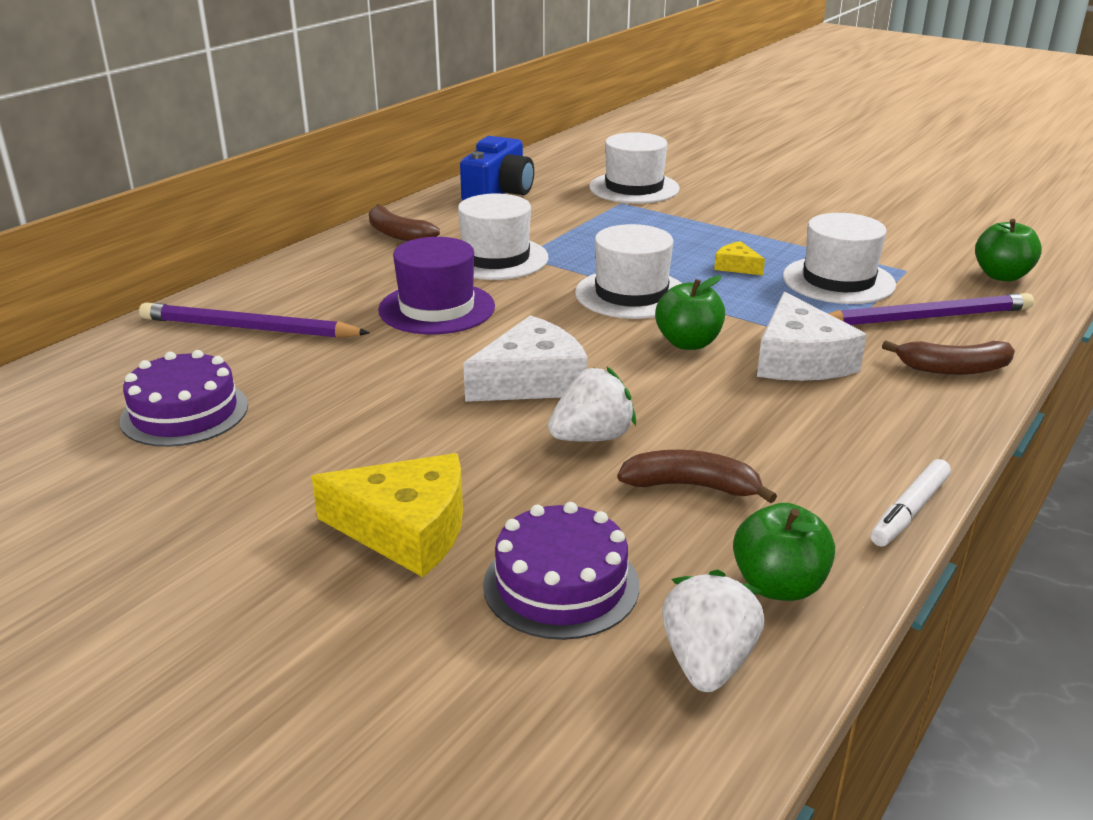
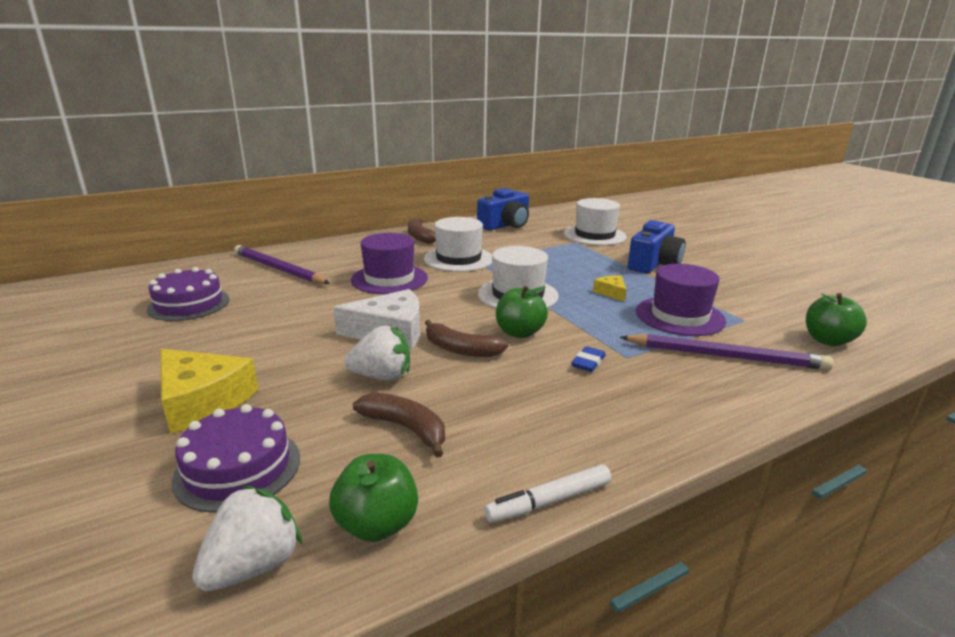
camera: 25 degrees right, 5 degrees down
(746, 216) = (654, 264): none -> blue camera
(800, 360) = (588, 362): white cheese -> blue eraser
(838, 280) = (679, 316): white hat -> purple hat
(953, 369) = (710, 399): brown banana -> brown banana (460, 349)

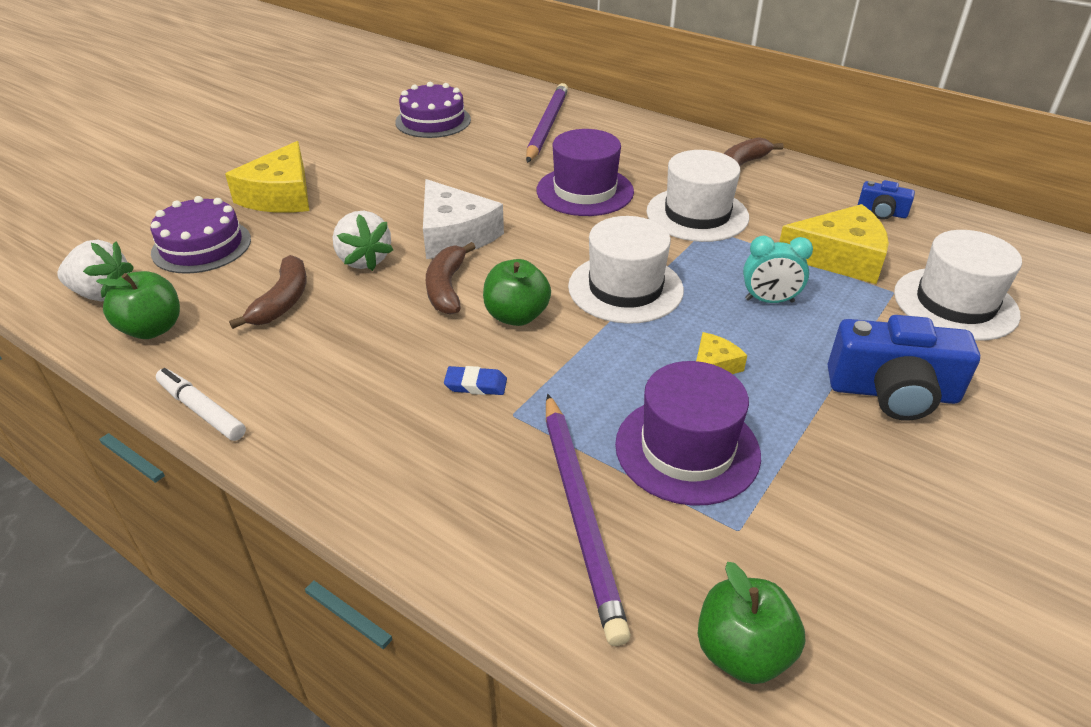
camera: 65 degrees right, 15 degrees up
(505, 225) = (881, 212): blue camera -> blue camera, size x0.51
(537, 243) = (839, 257): none -> yellow cheese
(562, 266) = (769, 300): none -> turquoise clock

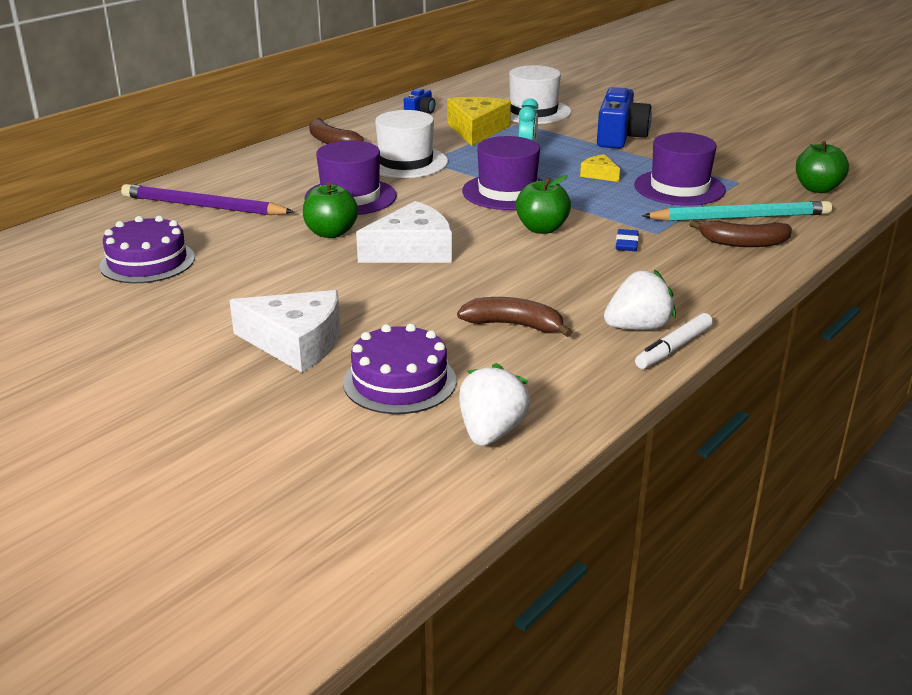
camera: 85 degrees left, 10 degrees down
(152, 329) = (558, 390): green apple -> green apple (331, 233)
(281, 195) = (296, 343): yellow cheese -> white cheese
(363, 260) = (448, 290): white strawberry -> white strawberry (638, 327)
(447, 288) = (499, 254): brown banana -> brown banana (743, 243)
(581, 513) = (740, 217): purple pencil -> turquoise pencil
(625, 288) = (507, 192): white hat -> purple hat

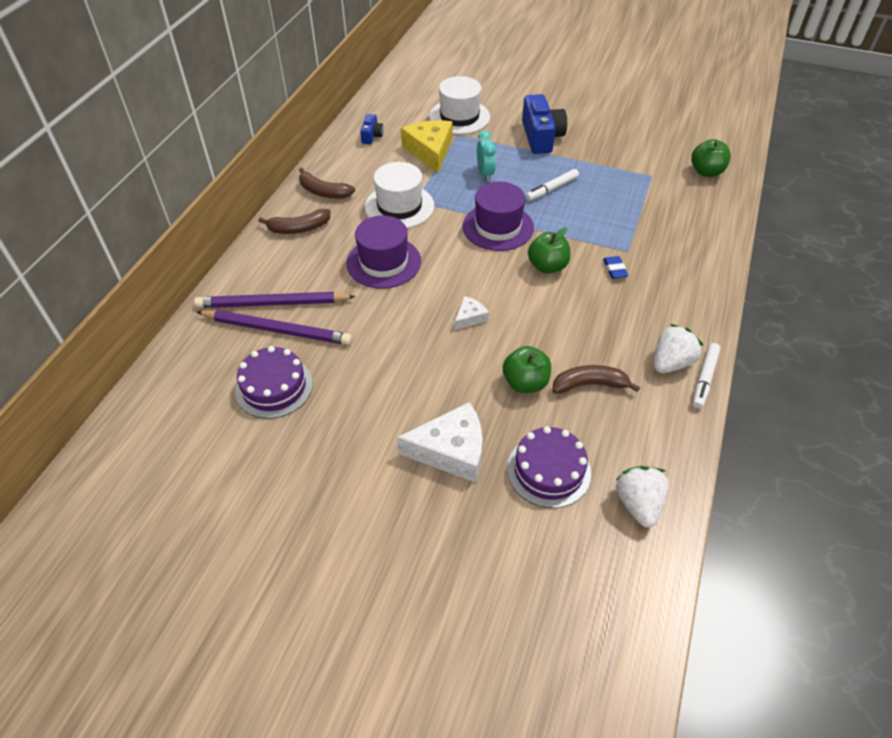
camera: 20 degrees left, 20 degrees up
(190, 224) = (277, 329): none -> purple pencil
(331, 233) = (396, 312): green apple -> green apple (525, 383)
(412, 250) = (470, 317): white cheese -> white cheese, size x0.50
(599, 174) = (552, 189): yellow cheese -> white marker
(679, 188) = (615, 192): purple hat -> none
(740, 217) = (673, 218): turquoise pencil -> none
(743, 243) = (689, 248): brown banana -> brown banana (299, 228)

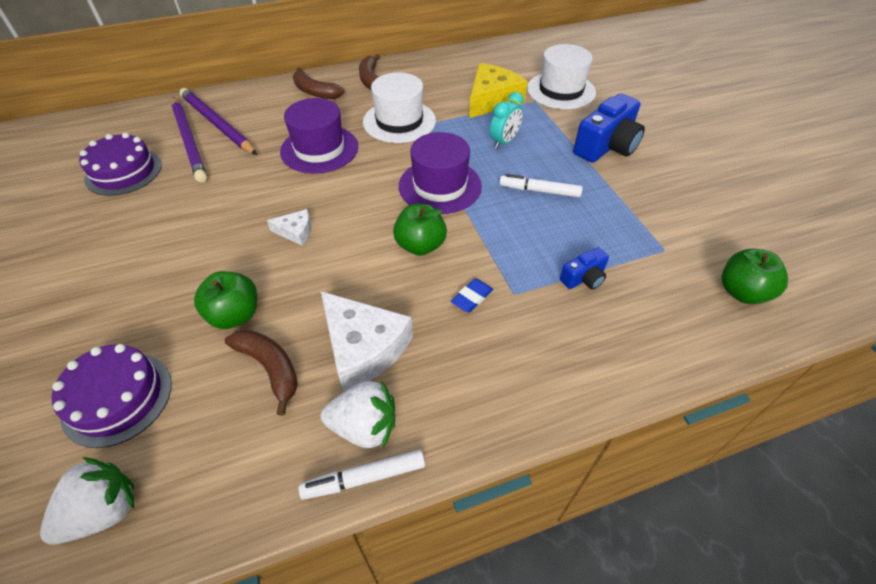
camera: 50 degrees right, 0 degrees up
(372, 136) = (469, 65): blue camera -> blue camera (583, 278)
(451, 450) = (107, 309): white cheese -> white cheese (363, 347)

